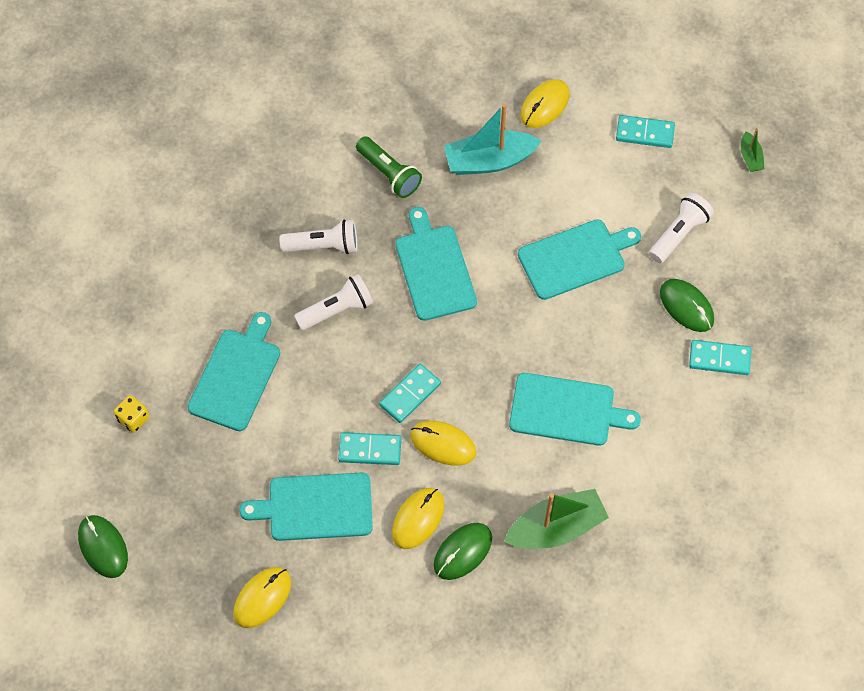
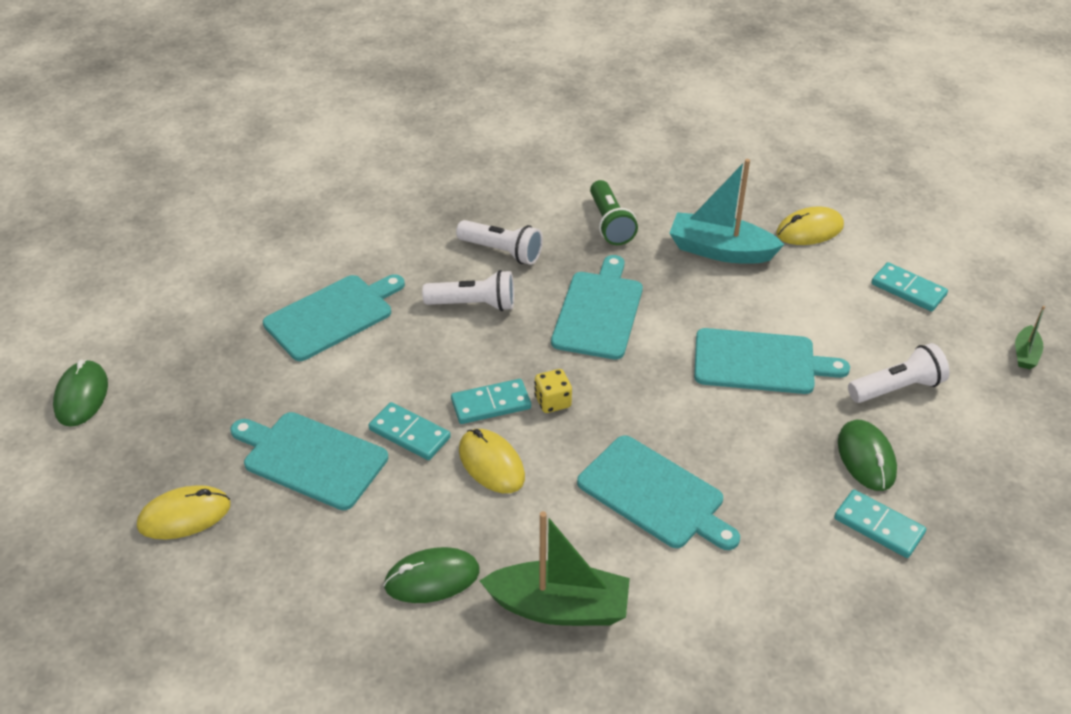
camera: 30 degrees right, 20 degrees down
(133, 419) = (209, 308): yellow dice -> yellow dice (552, 402)
(418, 519) = (408, 521): yellow mouse -> none

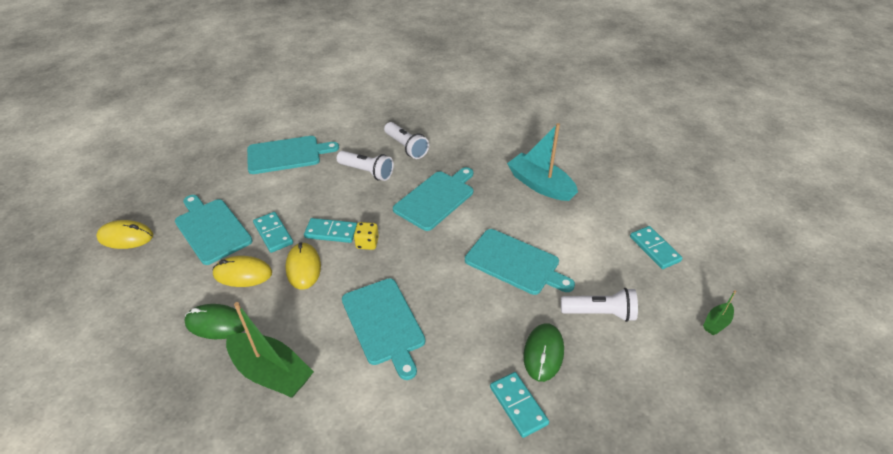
camera: 25 degrees right, 0 degrees up
(81, 396) = (134, 157): green mouse -> none
(610, 223) = (482, 149): green flashlight -> none
(809, 230) = (610, 189): yellow mouse -> yellow mouse (243, 274)

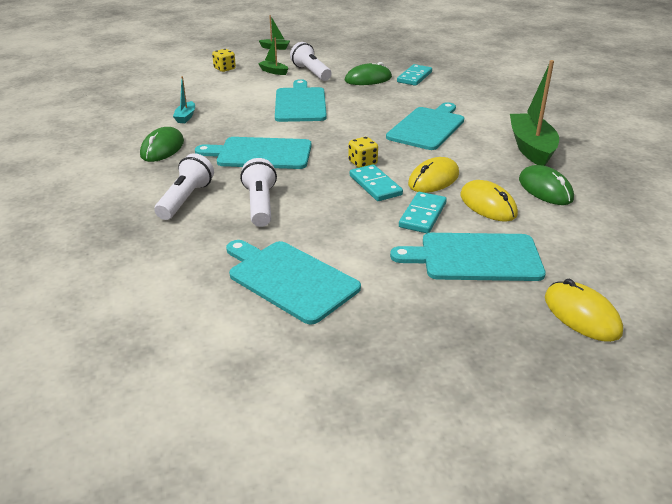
camera: 125 degrees left, 10 degrees down
(212, 229) = (475, 257): turquoise cutting board -> turquoise cutting board turned 75 degrees clockwise
(489, 158) = (162, 148): none -> green mouse
(540, 185) = (185, 117): turquoise boat -> turquoise boat, size x0.48
(622, 283) = (273, 71): none -> green boat
(654, 249) = (224, 69): turquoise domino -> yellow dice

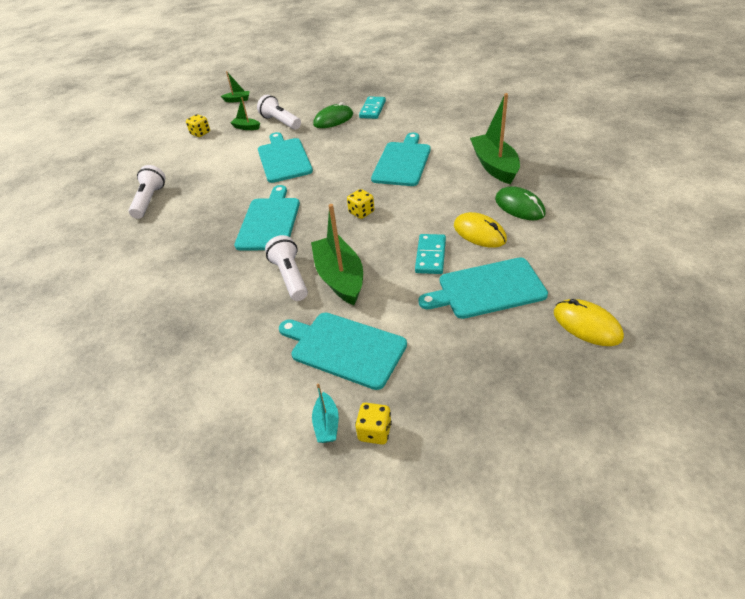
camera: 10 degrees left, 10 degrees up
(162, 148) = (178, 235): green mouse -> none
(185, 117) = (186, 195): turquoise boat -> turquoise boat (327, 424)
(185, 199) = (222, 286): white flashlight -> white flashlight (149, 200)
(260, 154) = (269, 221): turquoise cutting board -> turquoise cutting board turned 105 degrees clockwise
(288, 362) = (375, 431): none -> yellow dice
(313, 215) = (340, 278): none -> green boat
(375, 185) = (380, 234): turquoise domino -> none
(433, 179) = (426, 216): yellow mouse -> none

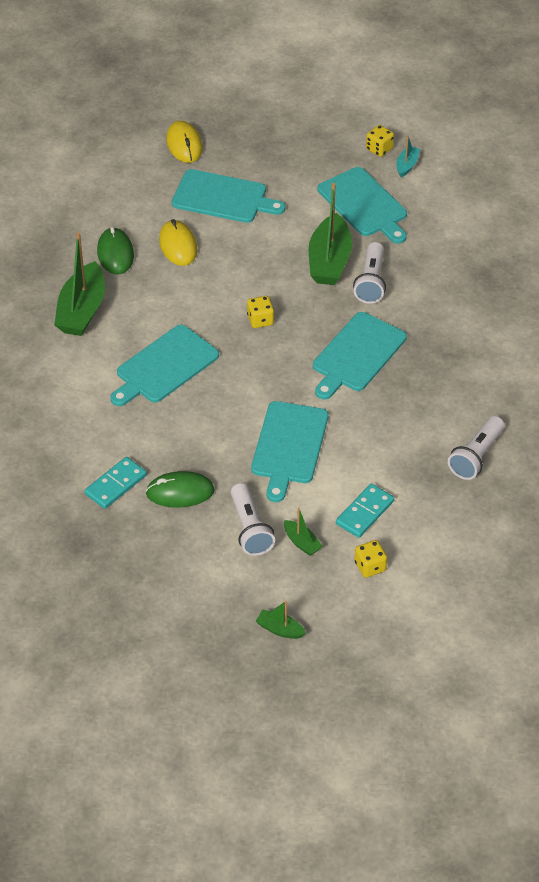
camera: 155 degrees left, 5 degrees up
(430, 256) = (239, 245): turquoise domino -> turquoise domino (365, 512)

